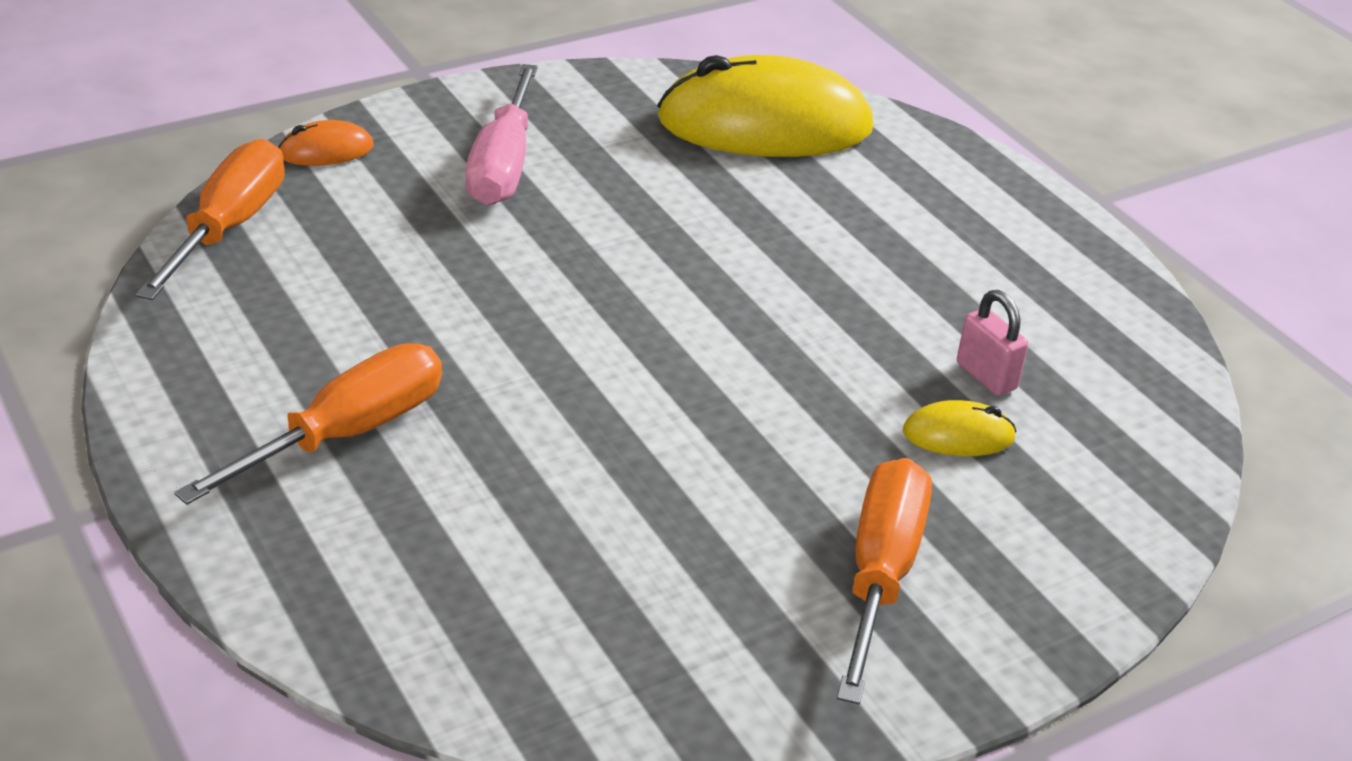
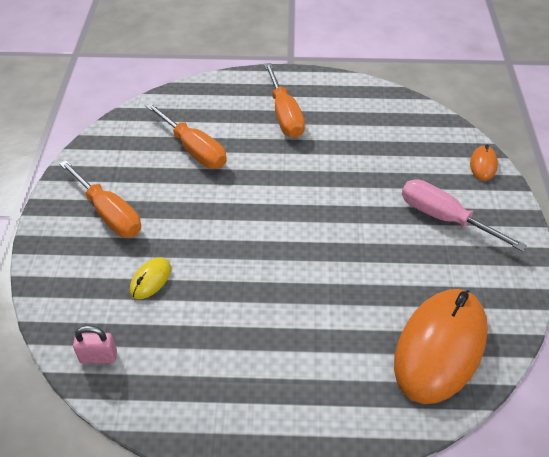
camera: 125 degrees right, 10 degrees up
(229, 227) = (432, 122): orange screwdriver -> orange screwdriver (194, 149)
(764, 125) = (440, 347): yellow mouse -> orange mouse
(986, 376) = (175, 314): pink padlock -> pink padlock (98, 357)

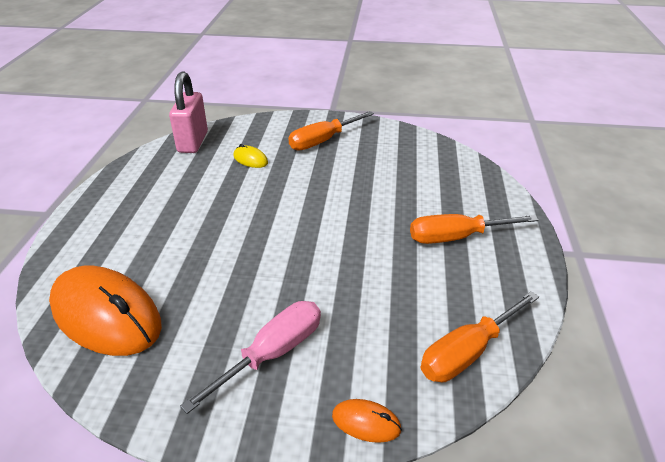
camera: 95 degrees right, 10 degrees down
(98, 357) = (193, 142): pink padlock -> pink padlock, size x1.94
(194, 149) = (398, 179): orange screwdriver -> orange screwdriver (468, 352)

